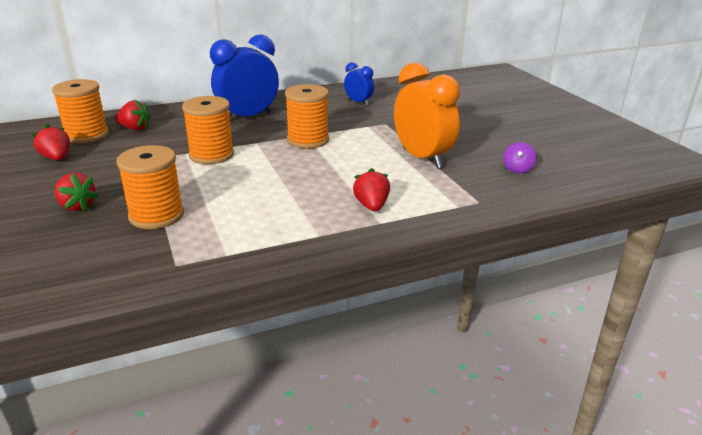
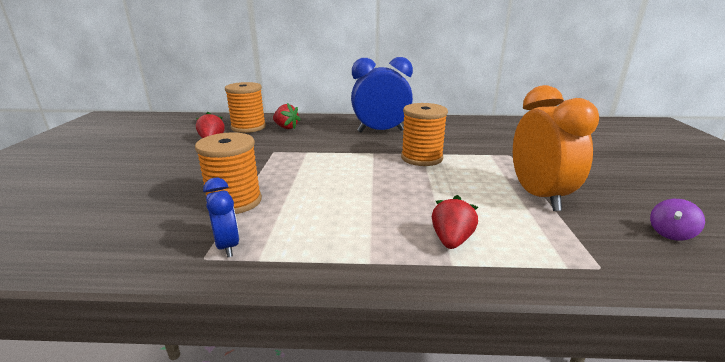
camera: 25 degrees right, 5 degrees down
(77, 206) = (185, 180): red strawberry -> none
(211, 155) = (326, 157): orange spool -> none
(358, 102) = (490, 132): blue clock -> blue clock (227, 246)

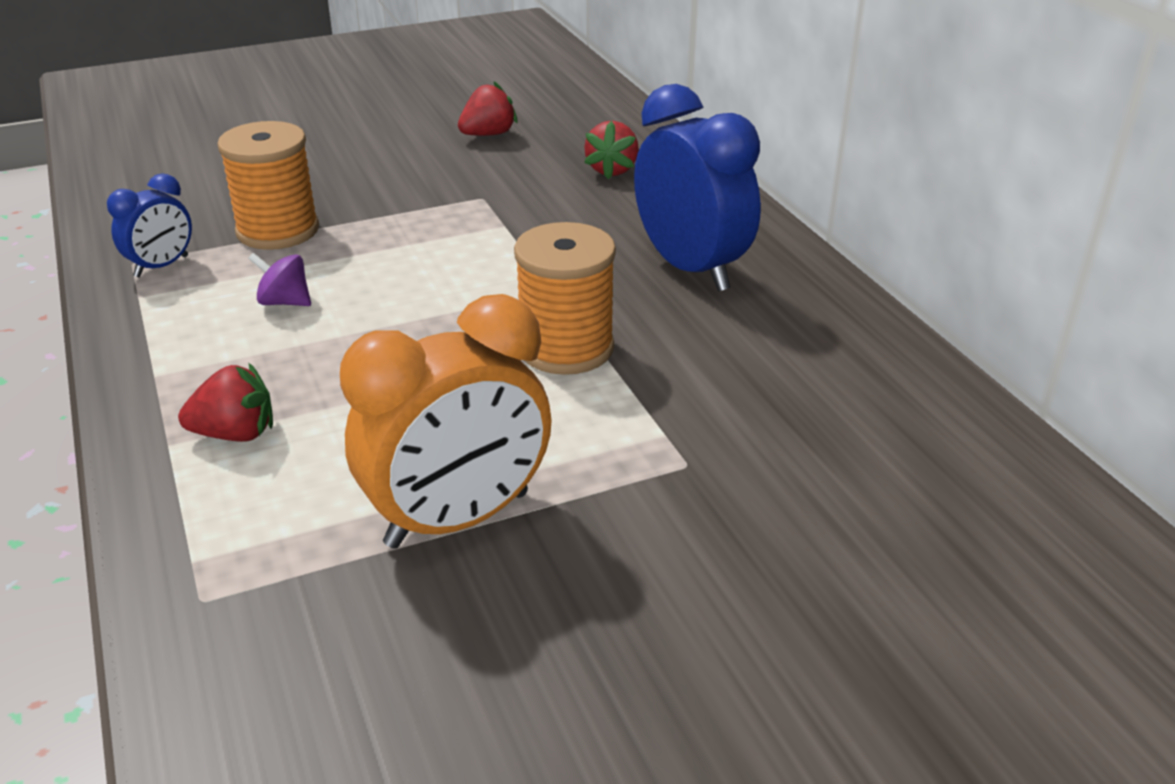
camera: 65 degrees right, 10 degrees up
(248, 127) = (578, 139): orange spool -> none
(670, 233) = (364, 713): purple spinning top -> purple spinning top (284, 302)

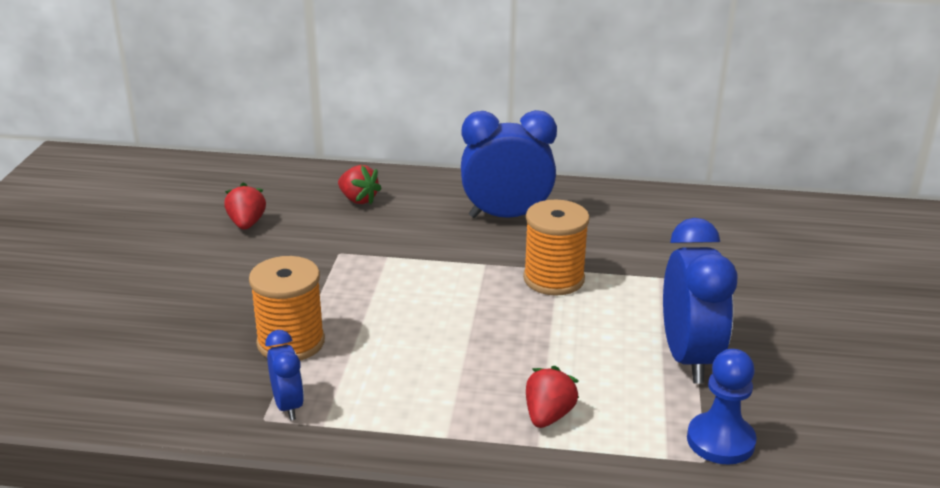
camera: 60 degrees left, 5 degrees down
(257, 604) = (720, 441): none -> blue pawn
(284, 302) = (401, 362): purple spinning top -> none
(458, 519) = (688, 358): orange clock -> blue clock

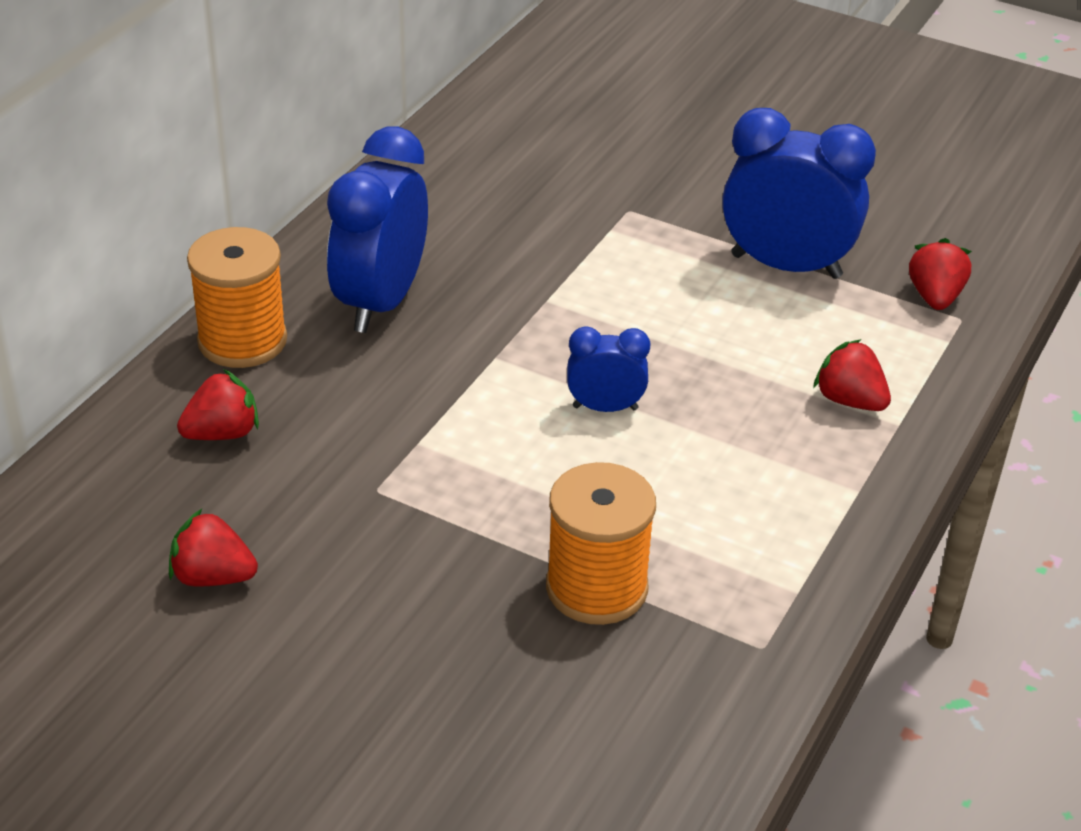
camera: 70 degrees left, 10 degrees up
(288, 406) = (744, 617): blue clock -> blue clock (605, 408)
(553, 279) = (569, 310): orange spool -> orange spool (242, 341)
(720, 441) = (935, 297): blue pawn -> red strawberry

